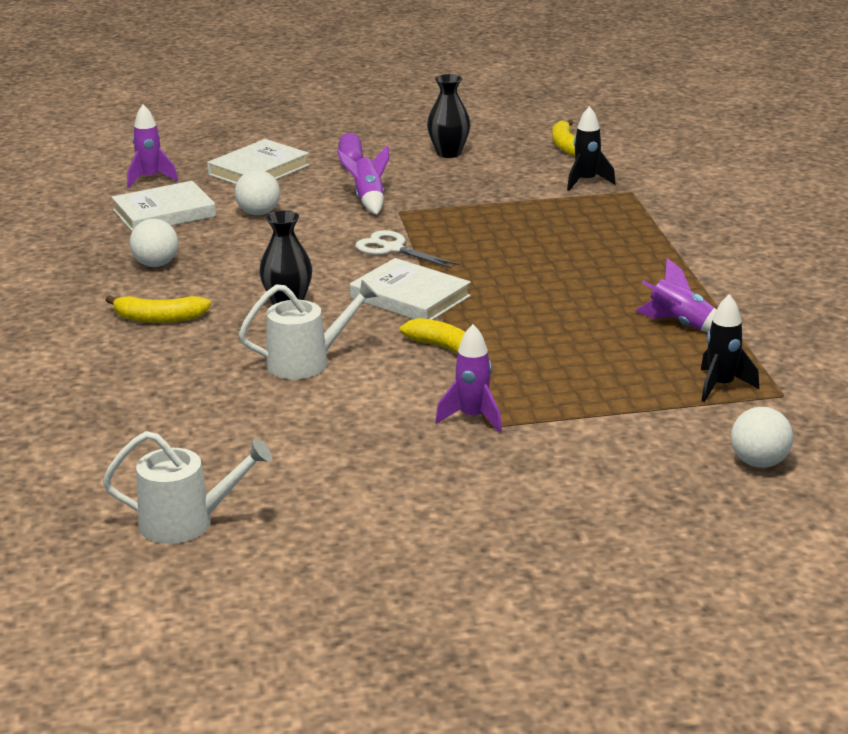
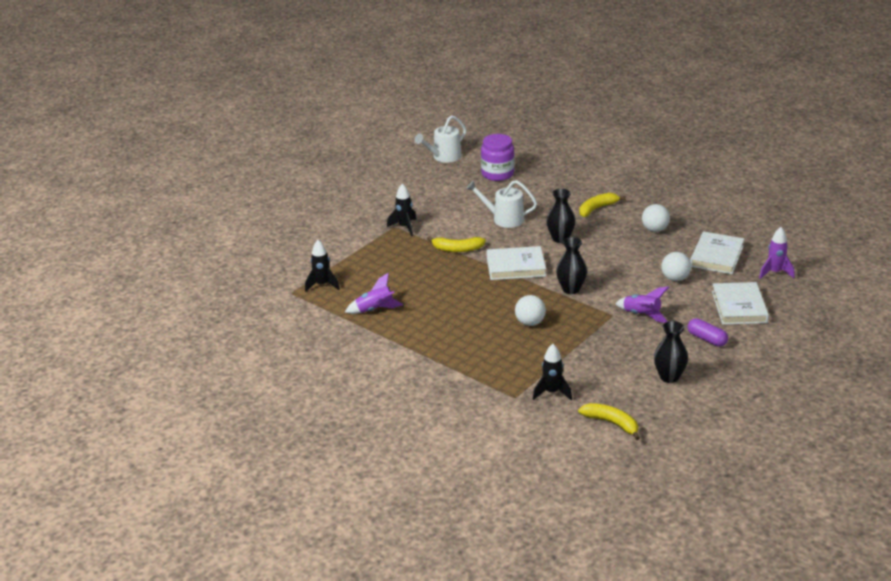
camera: 140 degrees right, 5 degrees up
(170, 439) = (497, 174): none -> purple jar
(306, 362) = (504, 219): white watering can -> white watering can turned 75 degrees clockwise
(393, 249) = (571, 289): white scissors -> black vase
(472, 418) = (404, 227): purple rocket -> black rocket
(759, 462) = (274, 258): white ball -> white ball (530, 323)

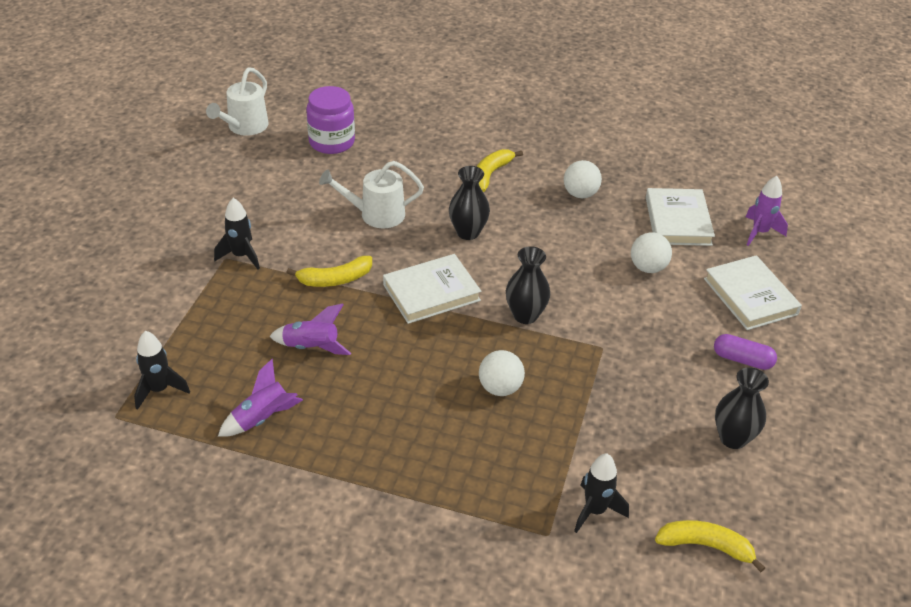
camera: 25 degrees left, 10 degrees up
(642, 315) = (640, 338): purple rocket -> purple rocket (311, 347)

